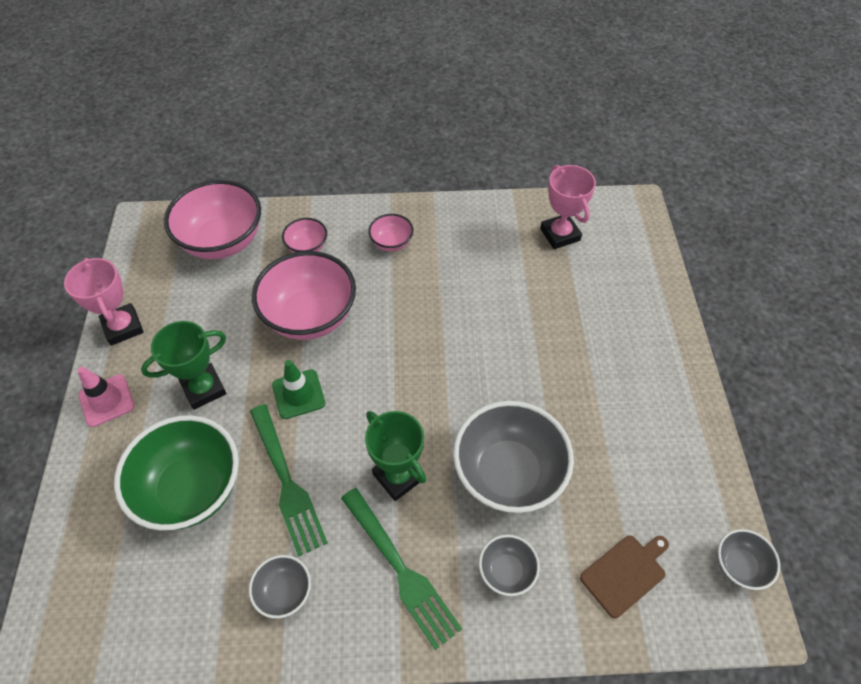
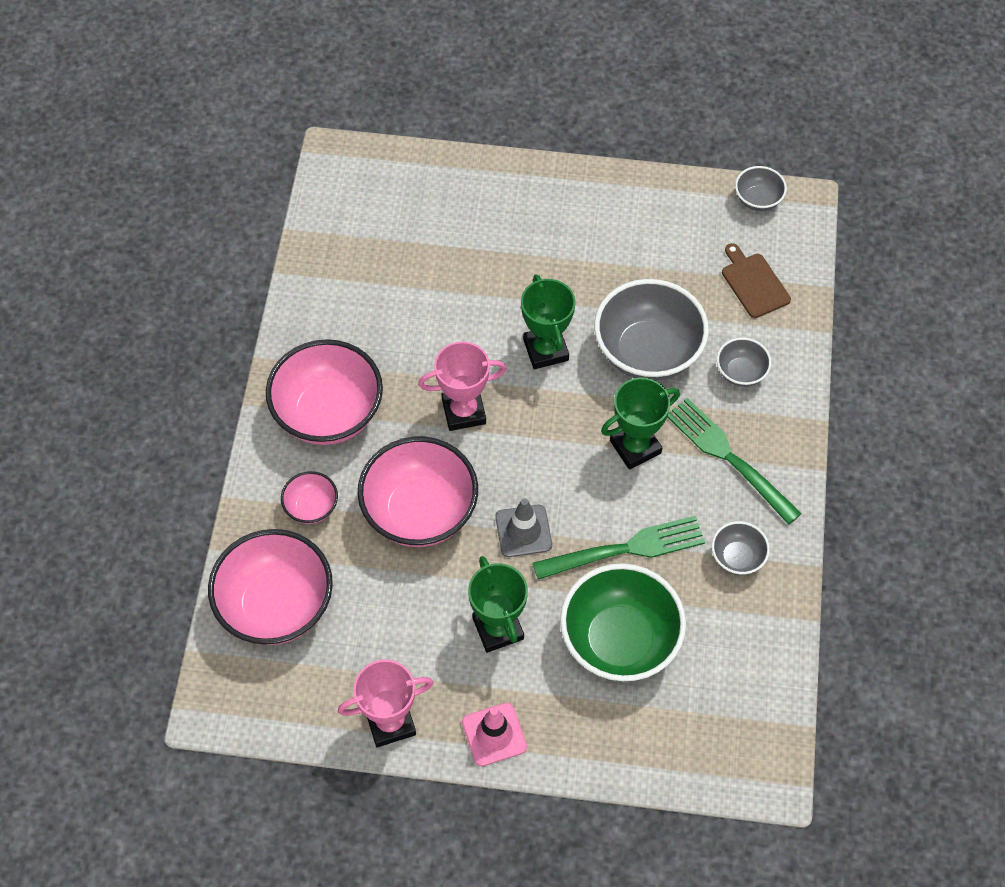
camera: 80 degrees left, 5 degrees up
(298, 394) = (523, 531): green traffic cone -> grey traffic cone
(391, 243) = (328, 413): pink bowl -> pink bowl, size x2.08
(400, 569) = (728, 457): green fork -> green fork turned 105 degrees counterclockwise
(488, 384) = (545, 350): none -> green trophy
(560, 234) = (360, 240): pink trophy -> pink trophy (464, 411)

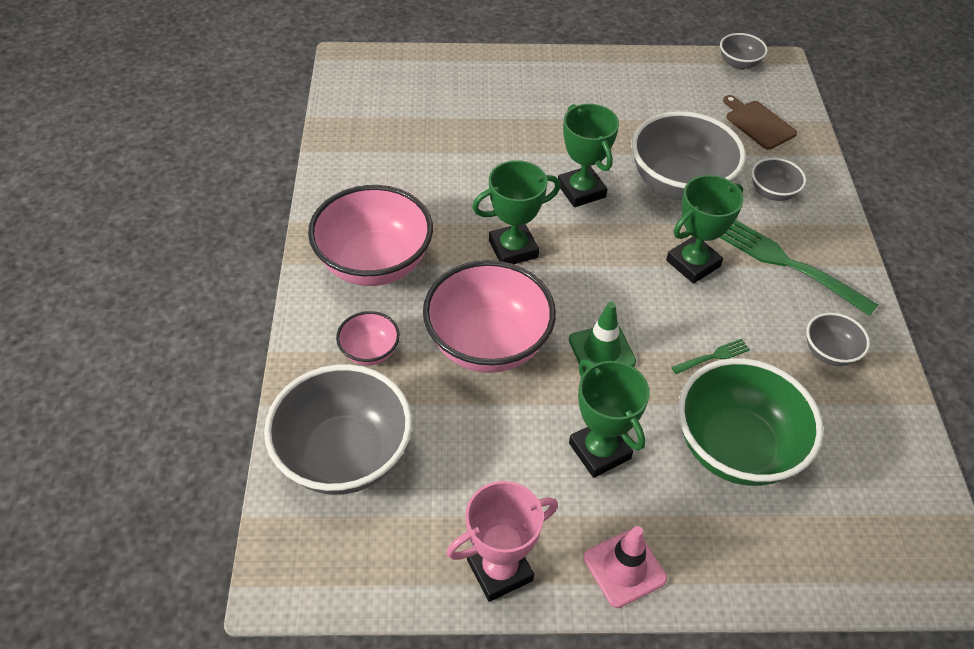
camera: 10 degrees left, 10 degrees down
(276, 605) = (344, 455): pink bowl -> grey bowl
(464, 411) = (513, 249): pink trophy -> green trophy
(523, 531) = (601, 351): grey traffic cone -> green traffic cone
(626, 549) = (713, 356): green fork -> green fork, size x0.46

